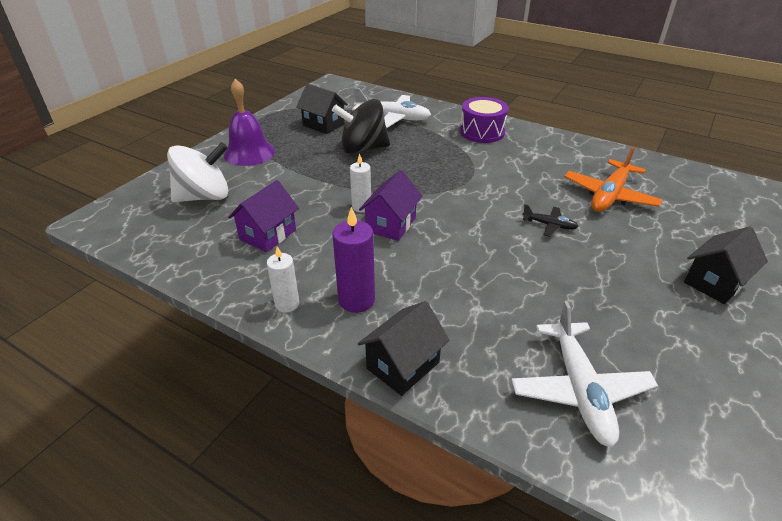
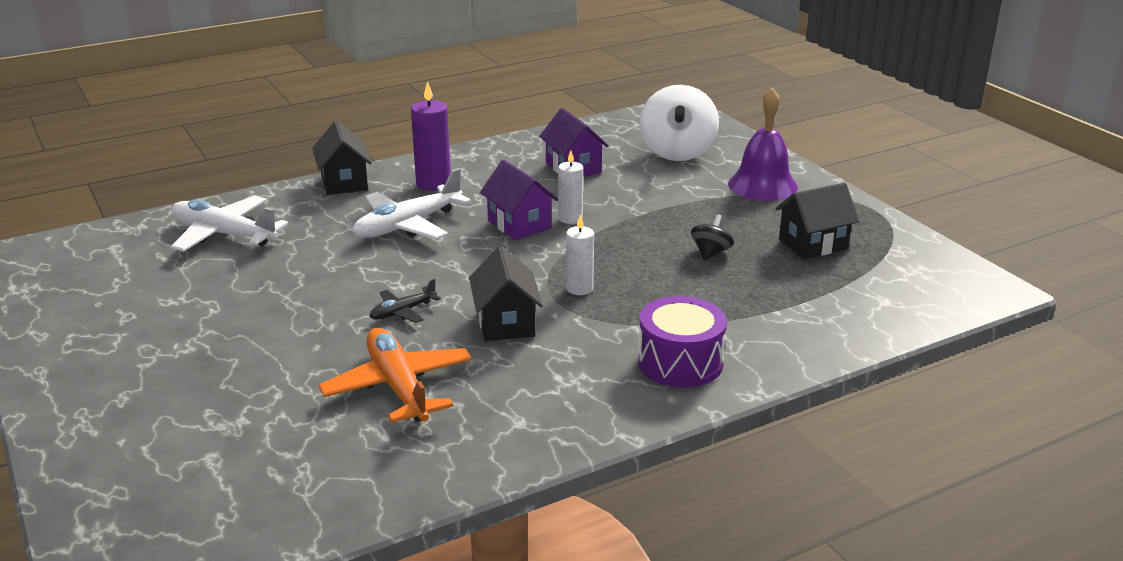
camera: 120 degrees right, 10 degrees down
(287, 304) = (466, 159): white candle -> white candle (579, 288)
(363, 148) = (710, 253): black spinning top -> black spinning top, size x0.48
(393, 118) = (797, 302): white plane -> white plane (408, 225)
(715, 282) = (188, 364): black house -> black house (506, 323)

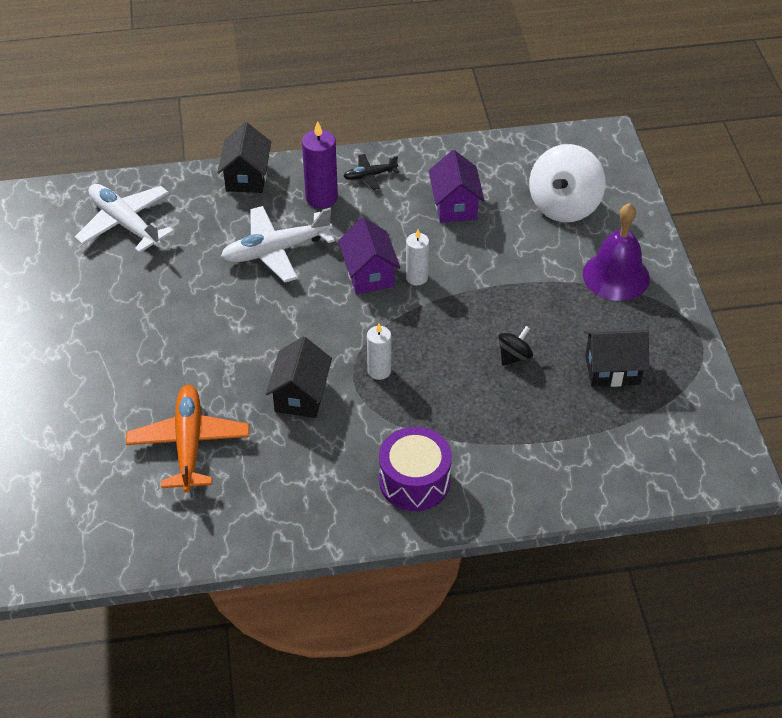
camera: 20 degrees right, 20 degrees up
(402, 312) = (227, 359): black plane -> black plane (370, 175)

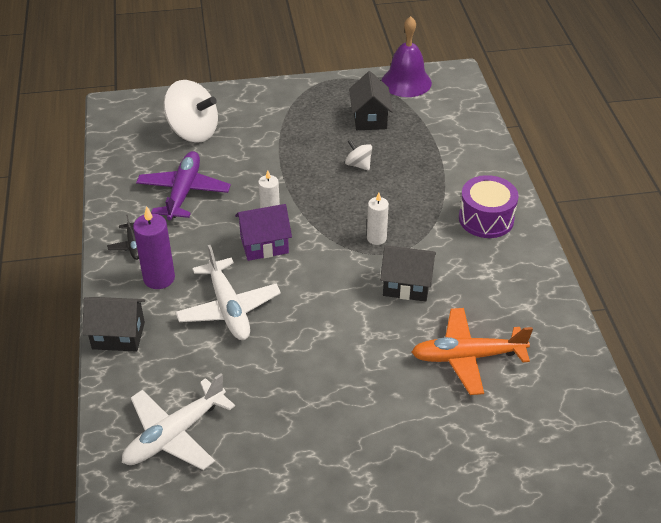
camera: 90 degrees left, 5 degrees down
(455, 206) = (184, 192): purple house -> purple plane
(514, 356) = (358, 165): black spinning top -> white spinning top
(616, 276) = (275, 111): purple bell -> purple bell (406, 82)

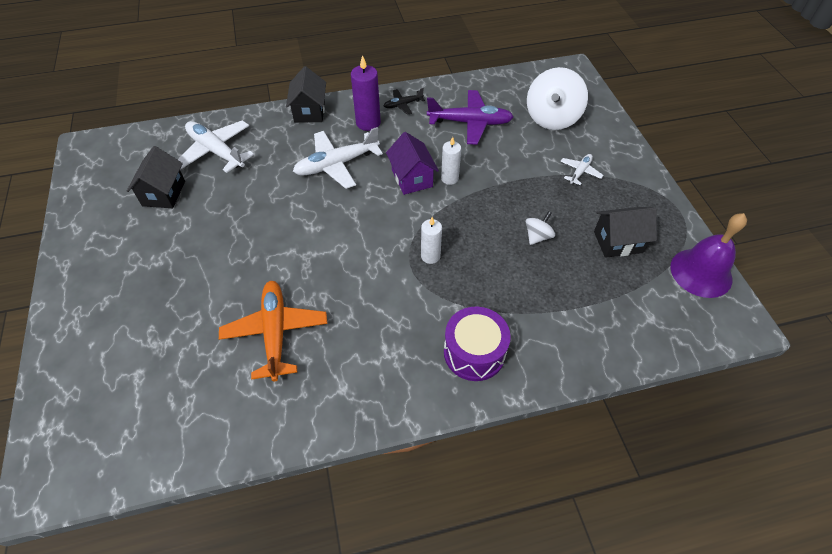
camera: 85 degrees right, 10 degrees up
(278, 126) = (580, 172): none -> white plane
(406, 285) = (368, 282): black house -> black house (164, 193)

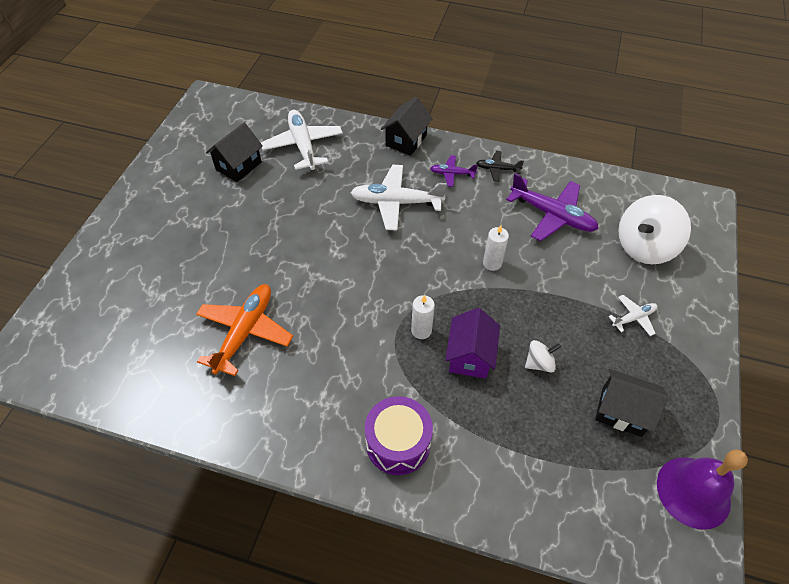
camera: 30 degrees right, 0 degrees up
(368, 123) = (452, 174): purple candle -> purple plane
(412, 178) = (456, 246): purple house -> purple house (470, 356)

